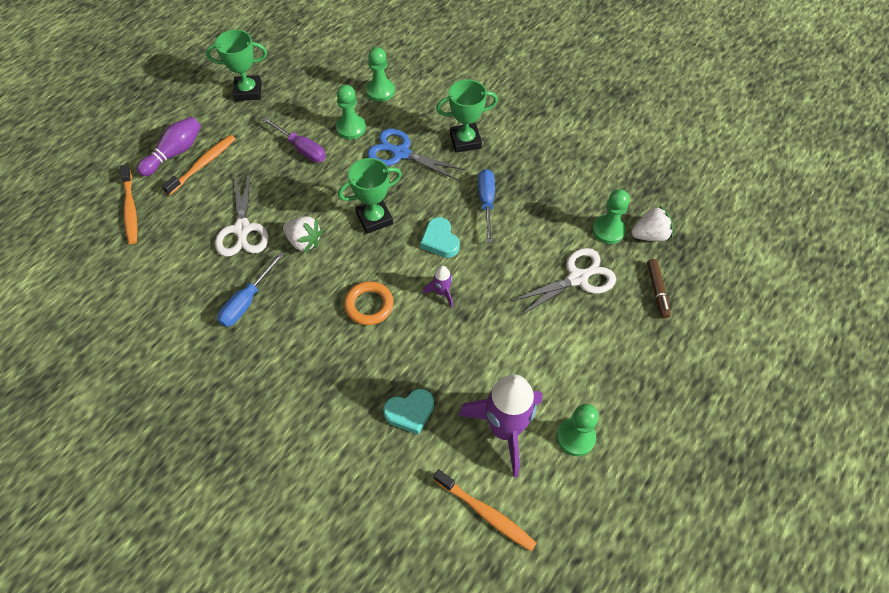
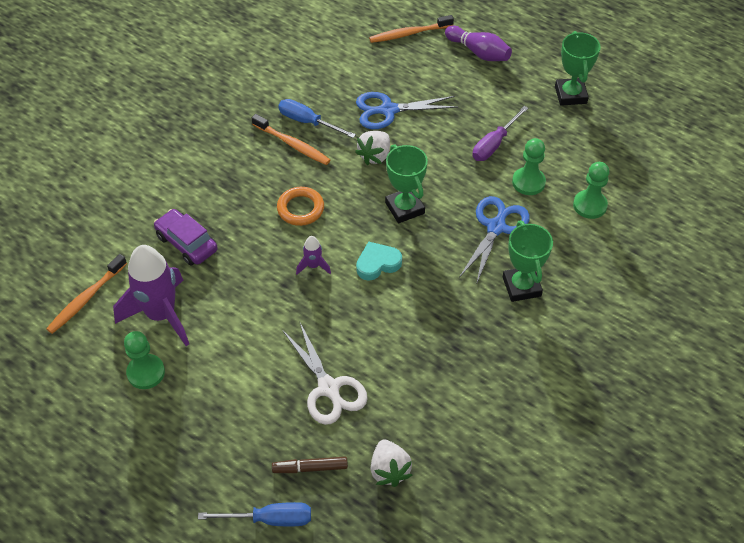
camera: 90 degrees right, 5 degrees down
(203, 164) = (466, 74): orange toothbrush -> orange toothbrush (292, 144)
(242, 229) = (388, 110): white scissors -> blue scissors
(410, 412) = (187, 243): turquoise heart -> purple car
(486, 202) = (430, 305): blue screwdriver -> blue screwdriver (270, 519)
(608, 230) = (395, 425): green pawn -> none

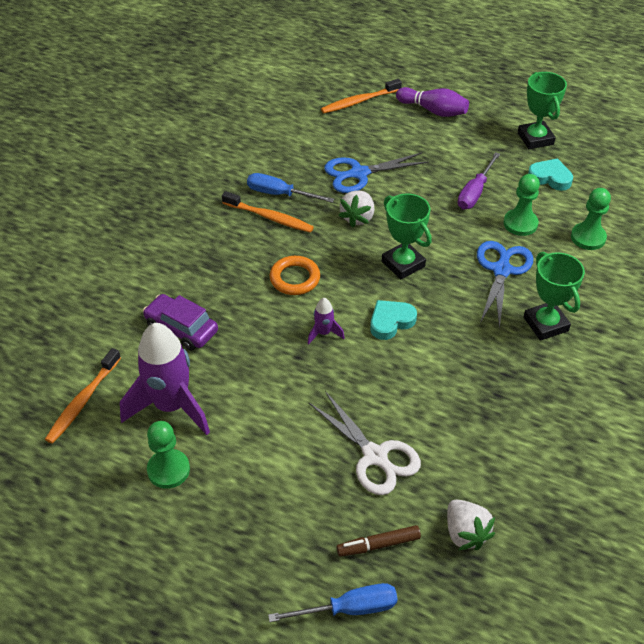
camera: 10 degrees left, 5 degrees down
(572, 138) = (550, 177): none -> turquoise heart

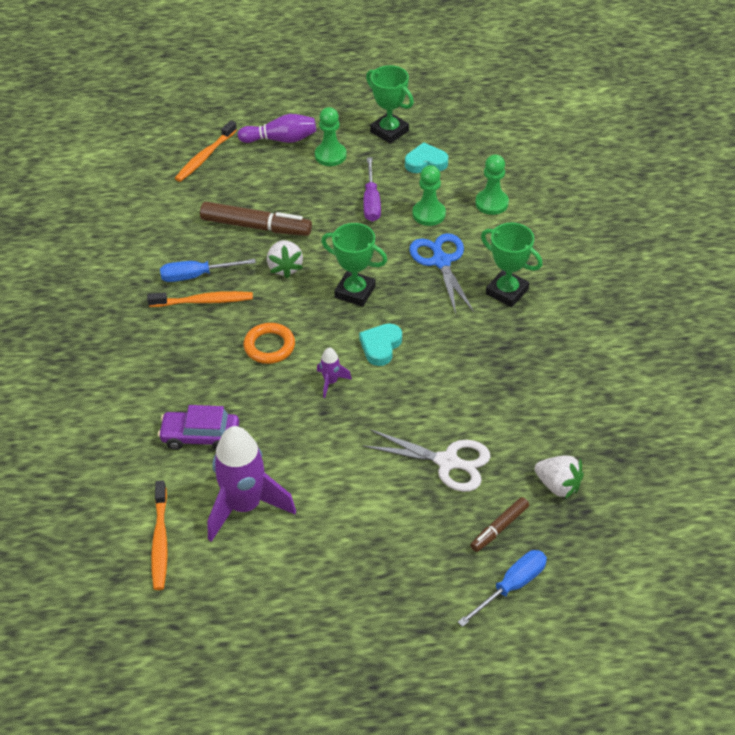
camera: 30 degrees left, 0 degrees up
(168, 470) = (285, 558): green pawn -> green pawn (330, 155)
(358, 174) = (256, 226): blue scissors -> brown marker

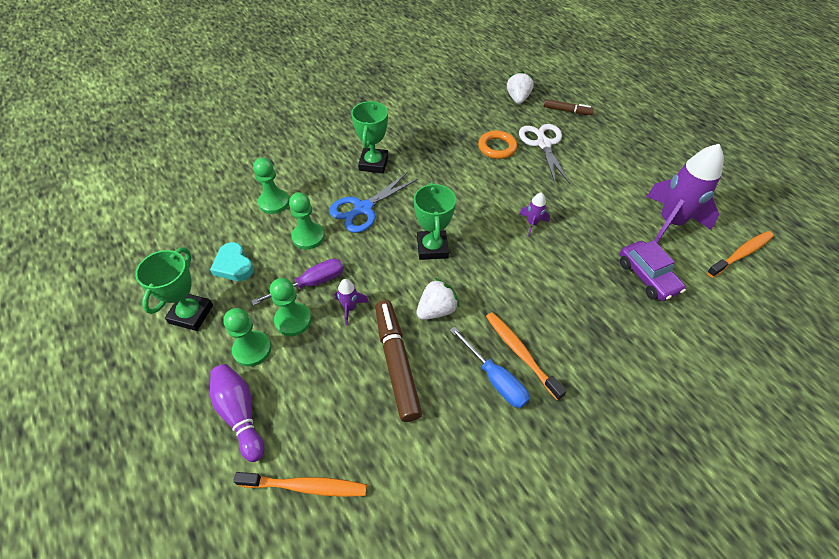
camera: 120 degrees left, 5 degrees up
(269, 346) = (530, 277): orange ring -> orange ring (497, 147)
(328, 217) = (350, 308): none -> purple rocket
(341, 182) = (293, 320): none -> green pawn
(380, 346) = (477, 210): turquoise heart -> none
(511, 586) = (596, 97): blue screwdriver -> none

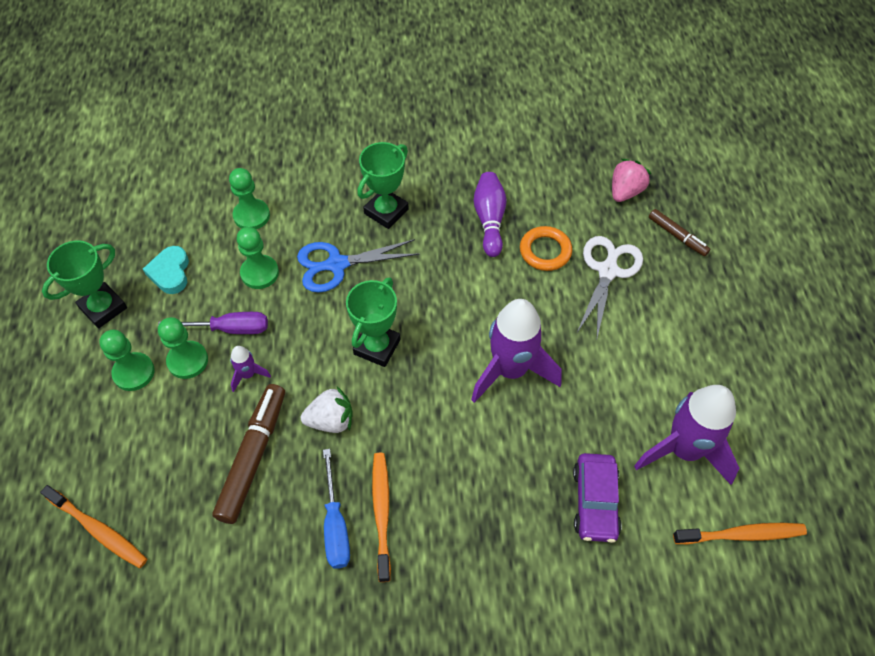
camera: 30 degrees right, 5 degrees up
(240, 414) = (86, 432): purple bowling pin -> purple bowling pin (489, 220)
(517, 98) = (625, 191): white strawberry -> pink strawberry
(532, 223) = (510, 370): purple rocket -> purple rocket, size x2.27

